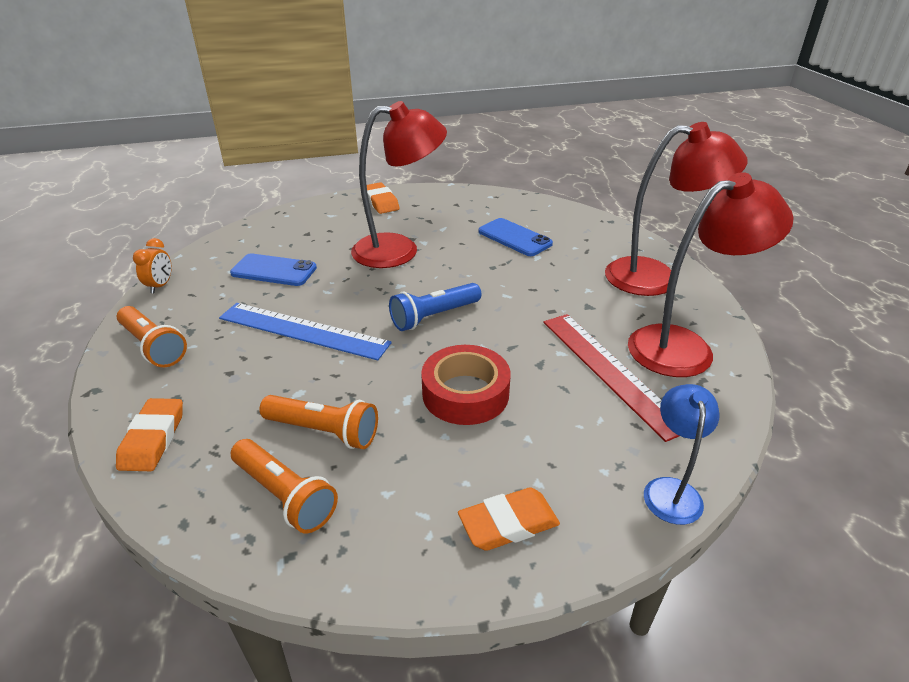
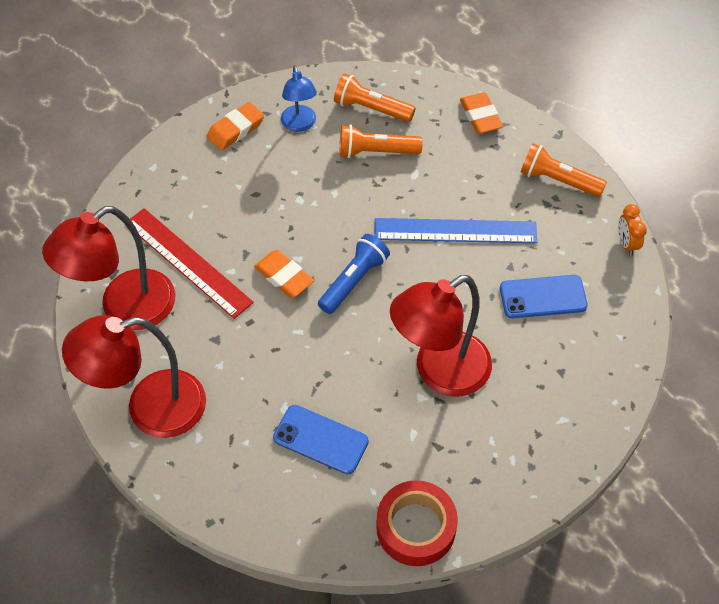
camera: 160 degrees right, 20 degrees up
(380, 202) = (523, 472): orange eraser -> orange eraser (284, 277)
(465, 393) = (294, 208): red tape -> red tape (416, 527)
(671, 490) = (141, 175): blue lamp -> blue lamp (299, 125)

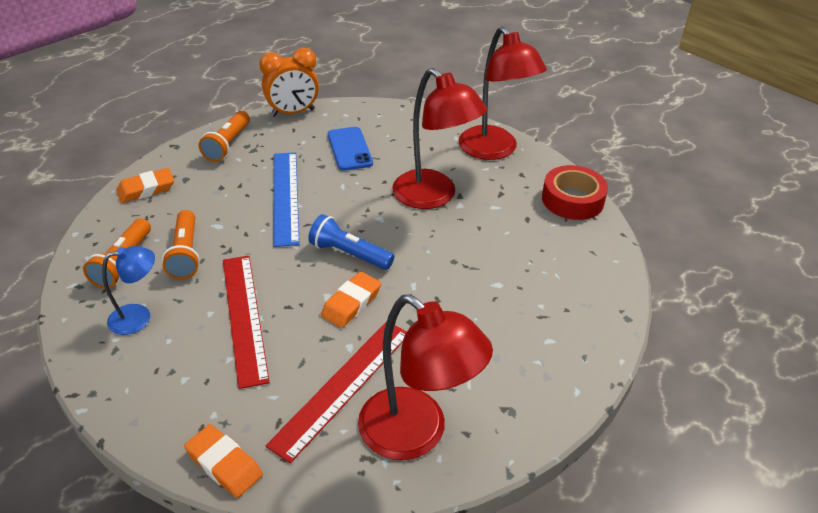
camera: 100 degrees left, 15 degrees down
(150, 408) = (533, 384): red lamp -> red lamp (494, 150)
(235, 129) = (138, 375): orange eraser -> orange eraser (224, 464)
(284, 195) = (244, 317): none -> red ruler
(321, 439) = (520, 257): blue phone -> none
(626, 244) = (293, 113): orange clock -> orange clock, size x1.83

